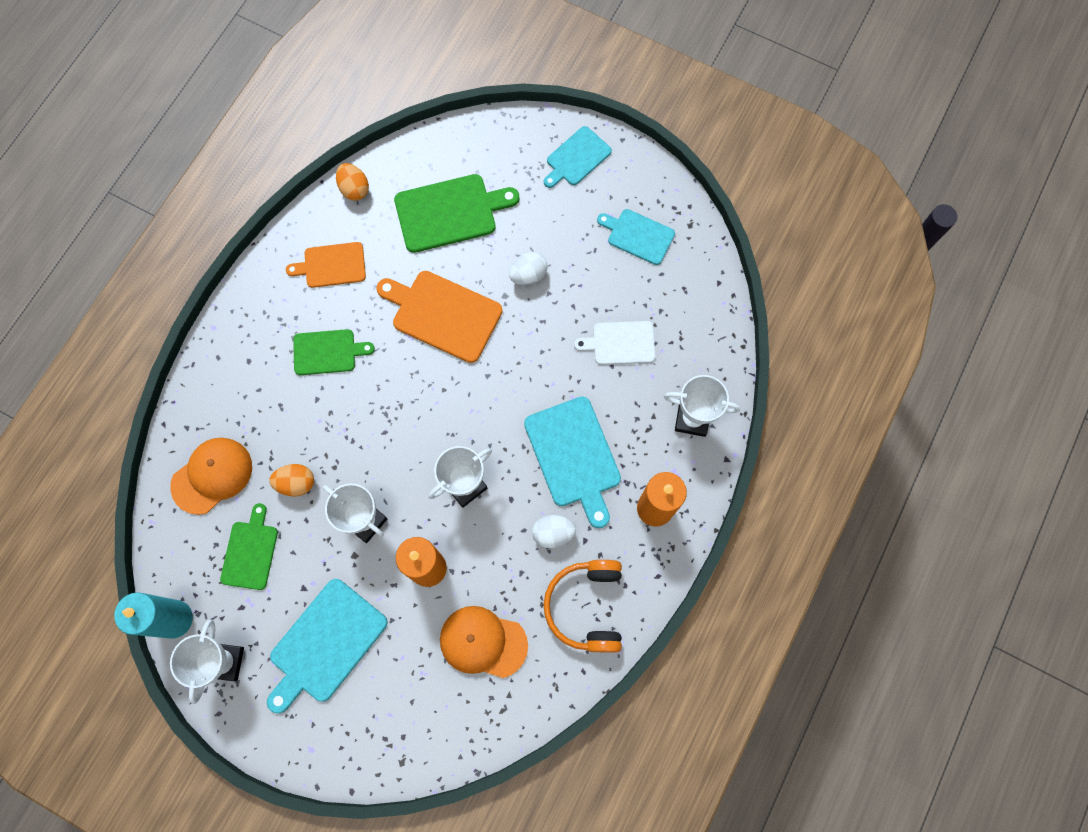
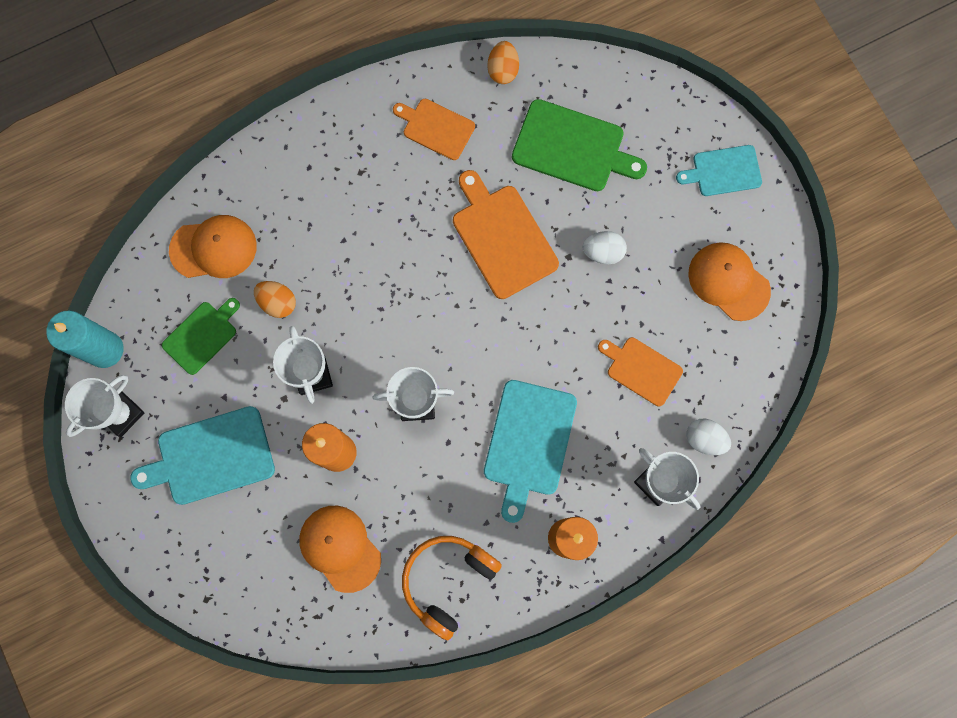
camera: 35 degrees right, 5 degrees up
(327, 352) = (380, 204): green cutting board -> none
(553, 533) = (463, 497): white egg -> white egg (704, 439)
(620, 343) = (641, 369): white cutting board -> orange cutting board
(638, 235) = (728, 281): turquoise cutting board -> orange cap

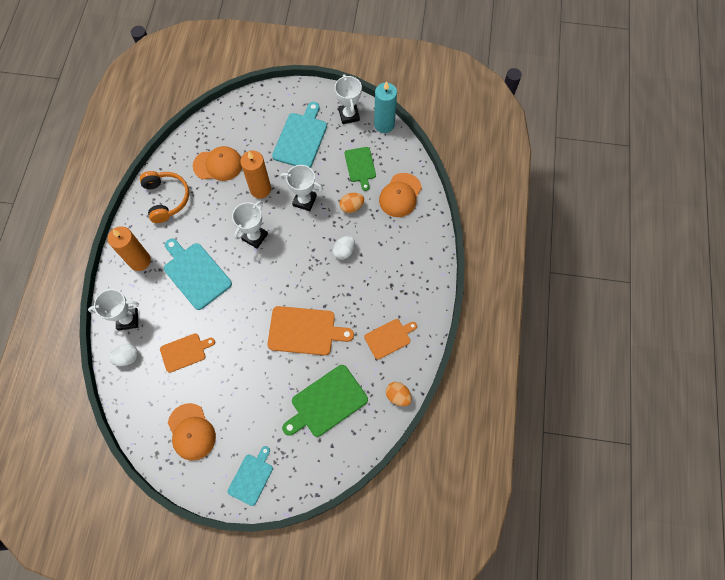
camera: 125 degrees right, 10 degrees down
(603, 252) = (258, 376): white egg -> white egg (344, 251)
(728, 281) = (191, 432): orange cap -> orange cap turned 75 degrees clockwise

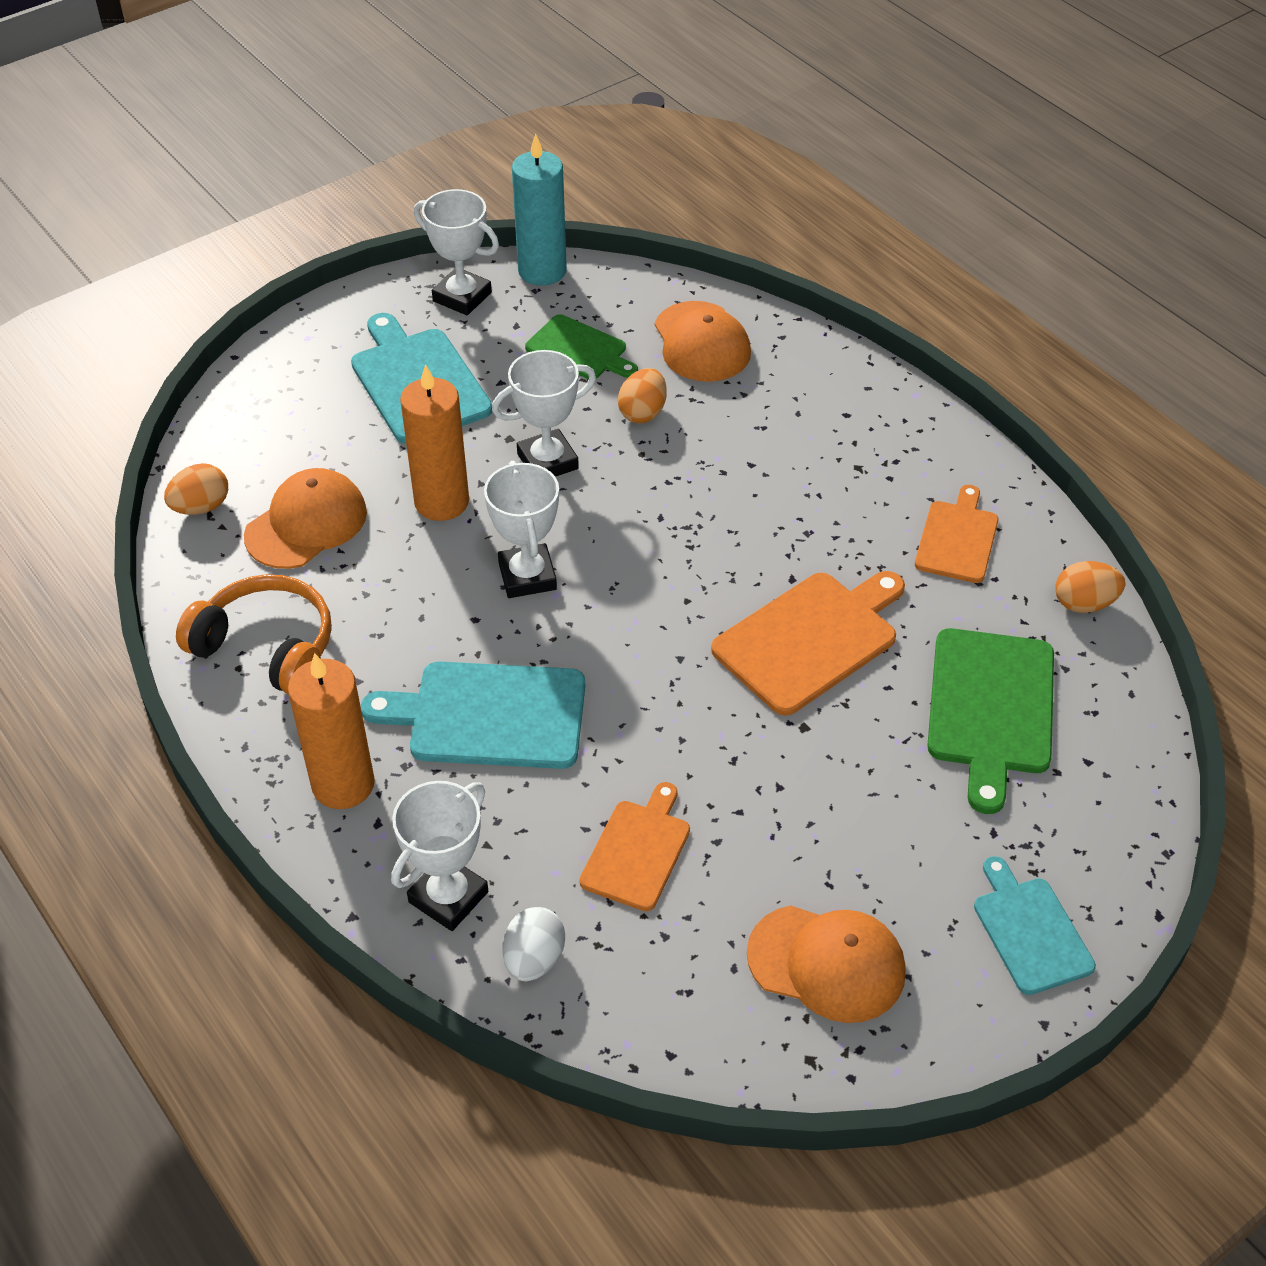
camera: 45 degrees left, 20 degrees down
(198, 134) = (201, 507): none -> orange egg
(344, 251) = (717, 480): white egg -> none

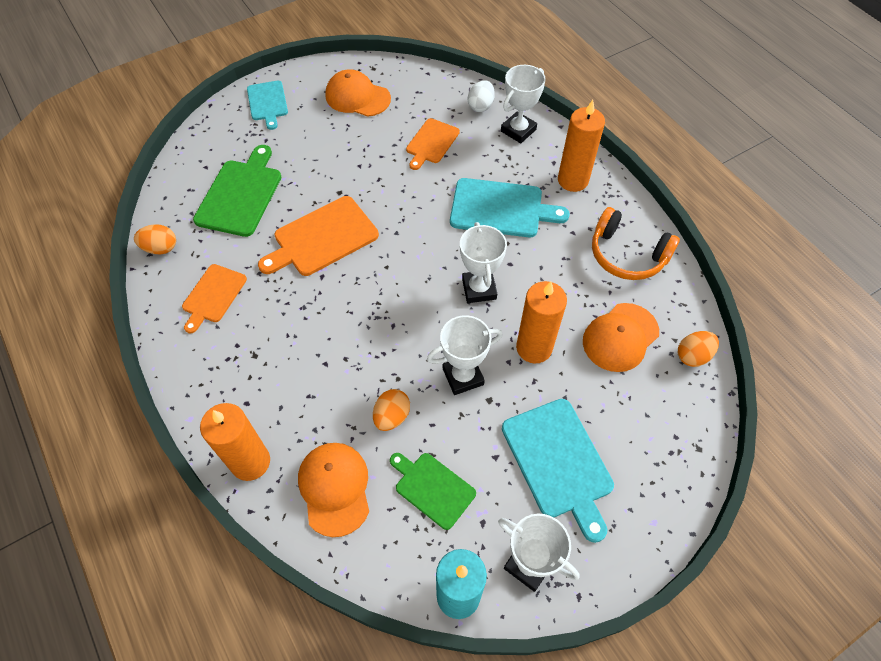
camera: 175 degrees left, 10 degrees up
(816, 359) = (250, 462): none -> orange candle

